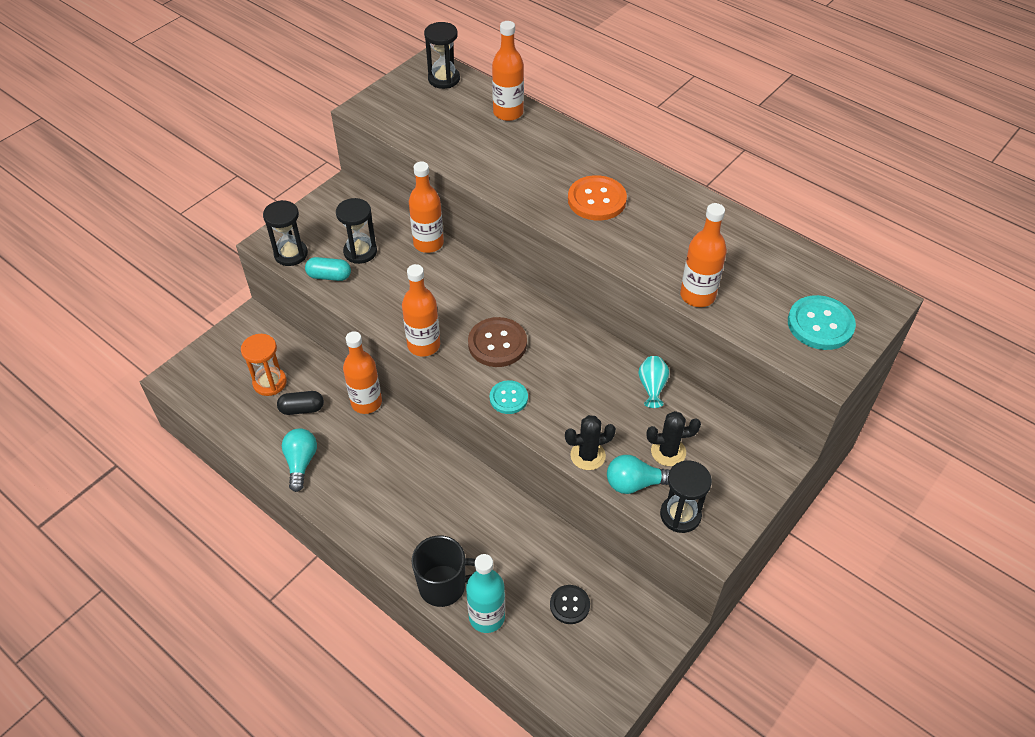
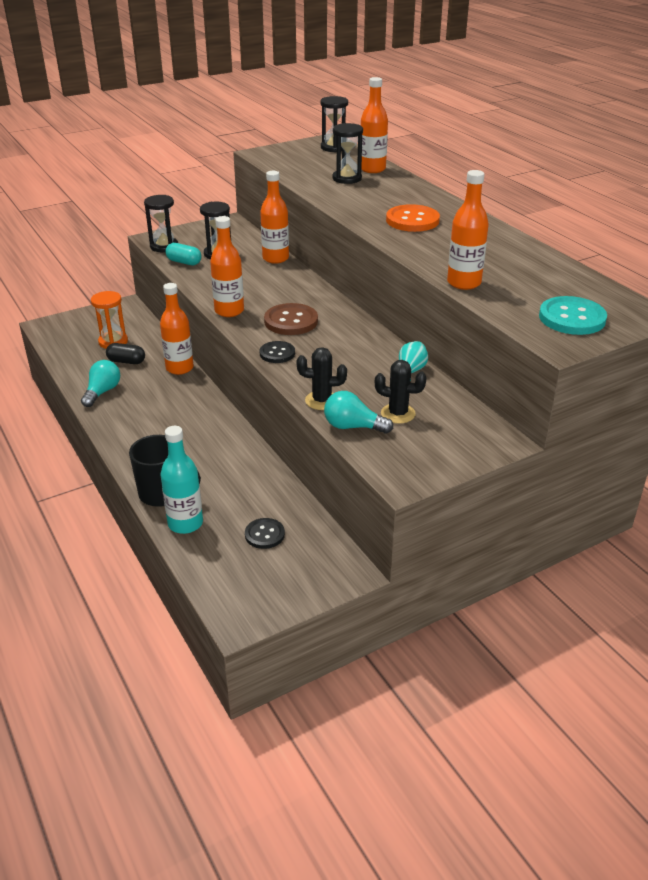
camera: 20 degrees right, 15 degrees down
(508, 398) = (277, 353): turquoise button -> black button
(680, 515) = (382, 456): black hourglass -> black hourglass (347, 178)

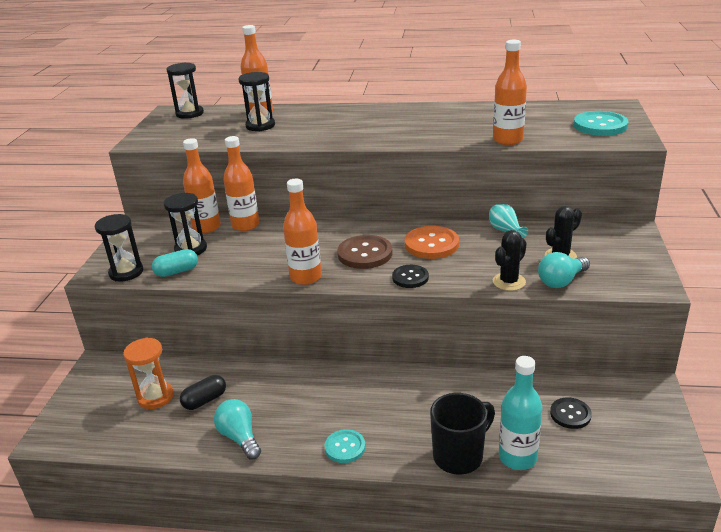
camera: 50 degrees left, 5 degrees down
(129, 438) = (345, 447): none -> turquoise button
(179, 368) = (262, 370): orange bottle -> orange bottle (207, 227)
(412, 220) = (378, 126): orange button -> orange button (431, 244)

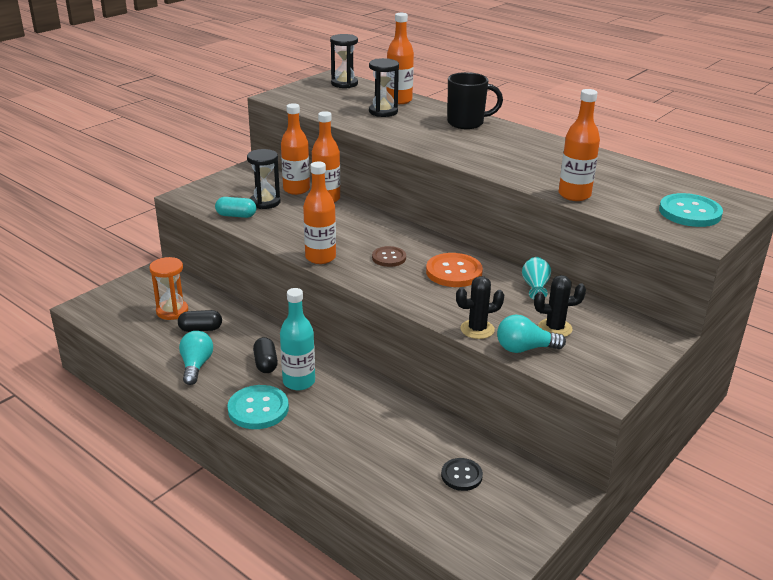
camera: 30 degrees right, 0 degrees up
(126, 272) = (203, 202): black hourglass -> none
(304, 402) = (265, 363): none -> black capsule
(345, 447) = (258, 409): turquoise button -> turquoise button, size x1.60
(365, 254) = (389, 258): brown button -> brown button, size x0.62
(410, 277) = (400, 291): black button -> none
(459, 456) = (333, 458): black mug -> black mug (467, 123)
(517, 457) = (376, 483): turquoise bottle -> turquoise bottle (299, 382)

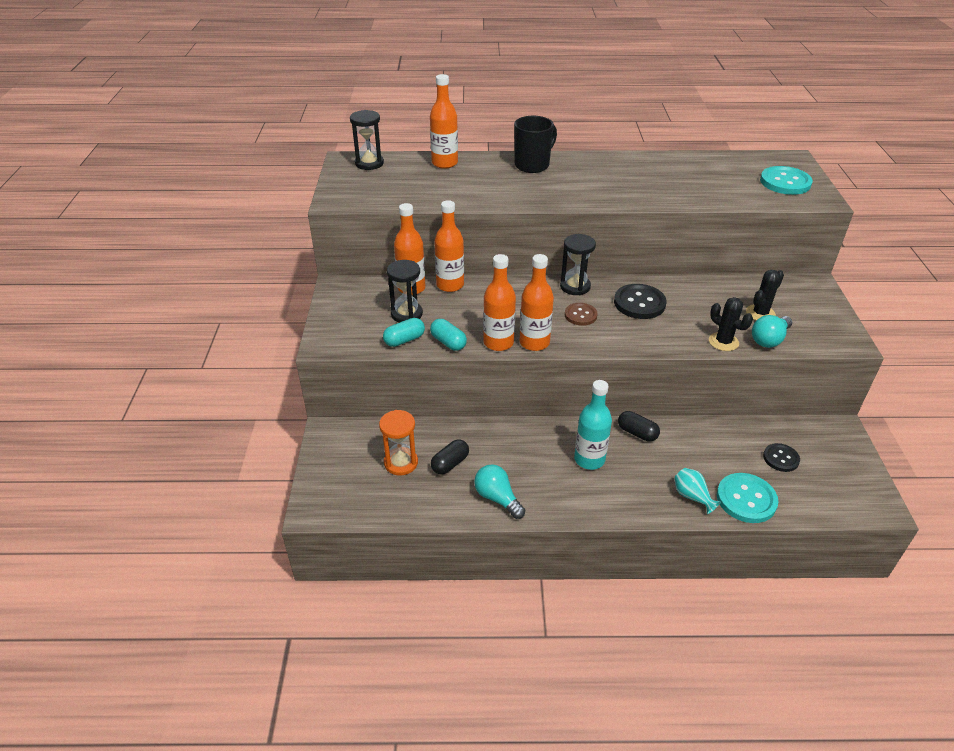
camera: 40 degrees left, 10 degrees up
(258, 409) = (596, 501): turquoise button -> turquoise button (746, 499)
(262, 230) = (448, 342): none -> turquoise capsule
(265, 363) = (544, 460): black capsule -> black capsule (637, 433)
(383, 112) = (453, 180): black hourglass -> black hourglass (575, 286)
(454, 272) = (639, 303): orange button -> black button
(477, 329) = (723, 342): black cactus -> black cactus turned 75 degrees counterclockwise
(535, 287) = (702, 287): turquoise vase -> turquoise vase (692, 497)
(574, 195) = (706, 199): orange bottle -> orange bottle (498, 343)

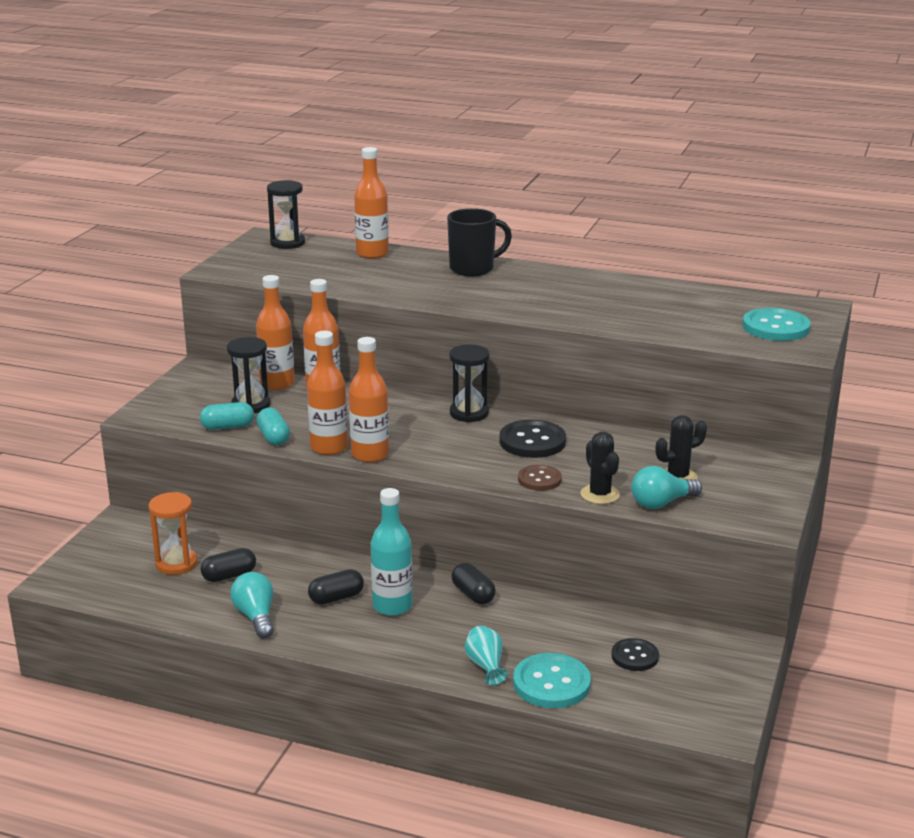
camera: 20 degrees right, 15 degrees down
(544, 463) = (336, 598): none -> black capsule
(580, 315) = (449, 440): brown button -> brown button (539, 479)

